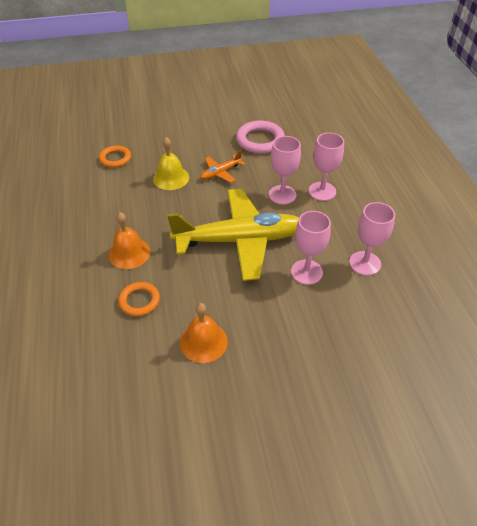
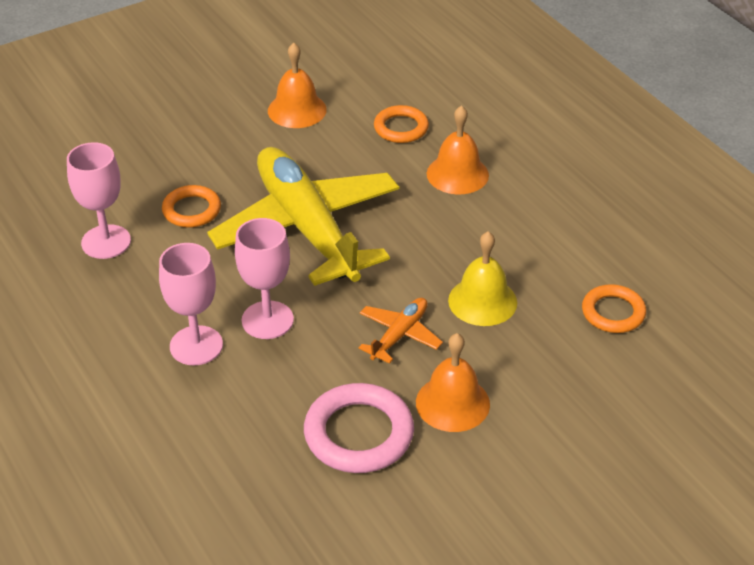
camera: 160 degrees right, 5 degrees down
(214, 142) = (452, 403): none -> orange bell
(239, 240) = (307, 228): yellow plane -> yellow plane turned 90 degrees clockwise
(306, 272) = (191, 210): pink goblet -> orange ring

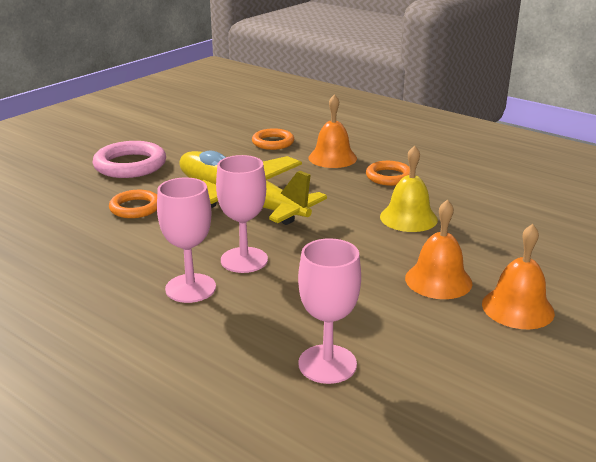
camera: 20 degrees left, 15 degrees down
(106, 242) = (68, 238): pink goblet -> pink goblet (327, 364)
(297, 110) = (187, 145): orange bell -> orange bell (517, 308)
(359, 434) = (378, 316): pink ring -> pink ring (130, 165)
(399, 335) = (361, 248): orange plane -> none
(613, 312) = (507, 207): orange ring -> orange ring (389, 177)

